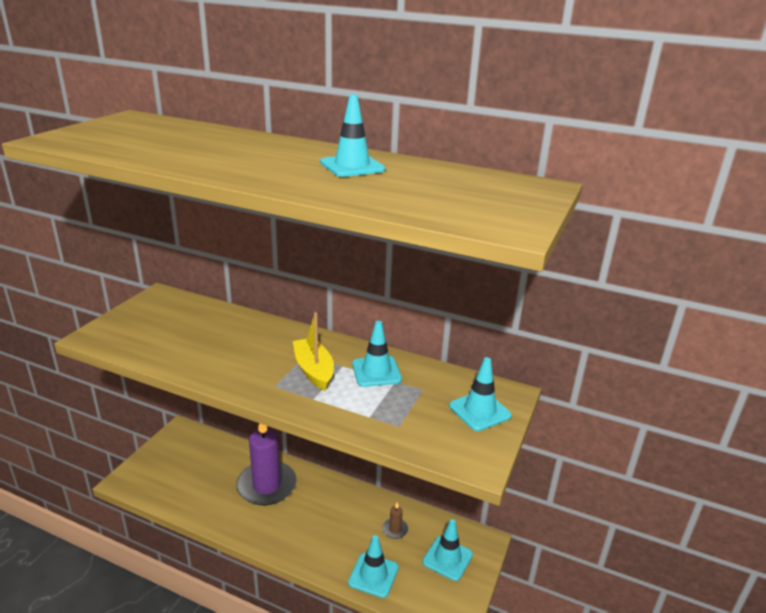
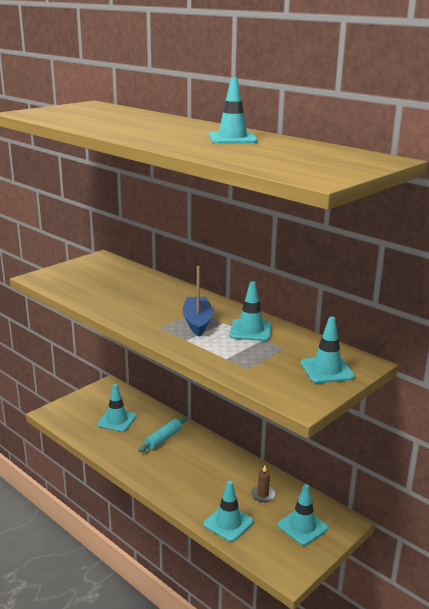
camera: 20 degrees right, 5 degrees down
(206, 473) = (117, 420): none -> turquoise traffic cone
(266, 485) = (163, 439): purple candle -> turquoise rolling pin
(314, 370) = (197, 322): yellow boat -> blue boat

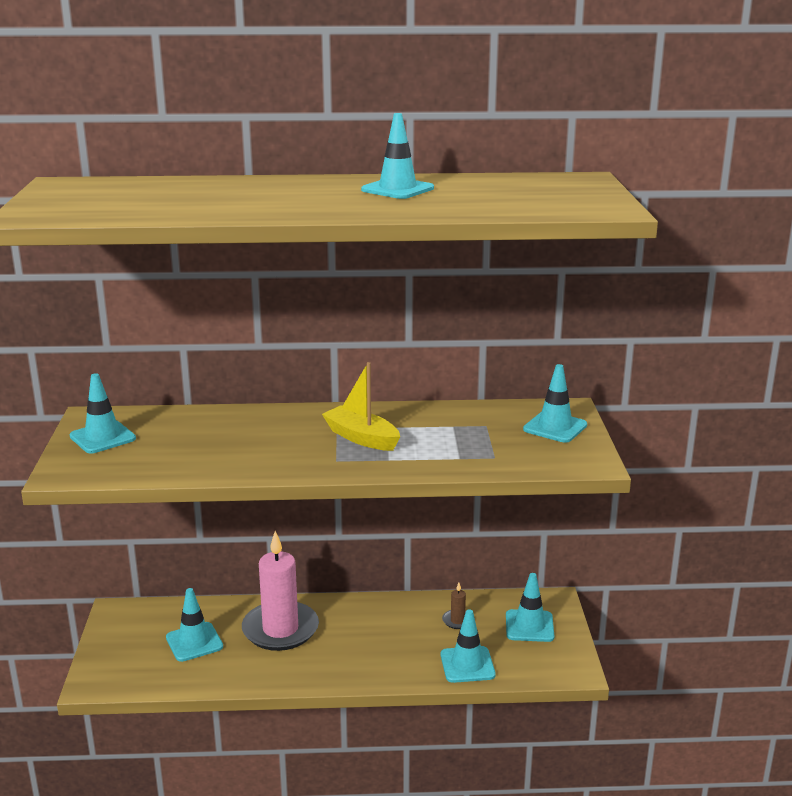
camera: 45 degrees left, 0 degrees up
(163, 439) = (280, 629): turquoise rolling pin -> pink candle
(197, 322) = (361, 438): blue boat -> yellow boat
(250, 330) = (426, 423): turquoise traffic cone -> turquoise traffic cone (102, 437)

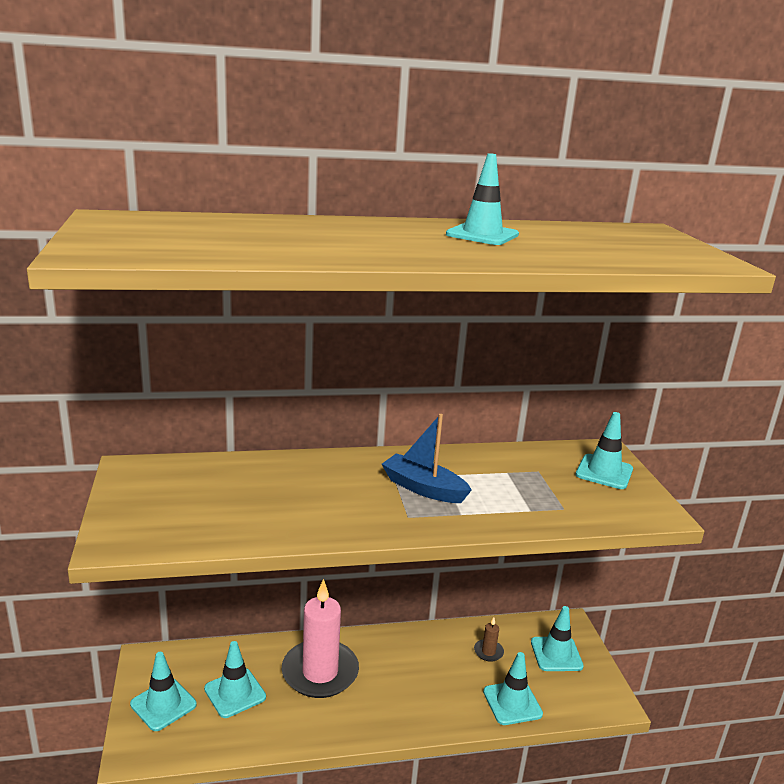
camera: 10 degrees left, 0 degrees up
(102, 437) = (149, 494): turquoise traffic cone -> turquoise traffic cone (163, 704)
(361, 438) = (423, 488): yellow boat -> blue boat

